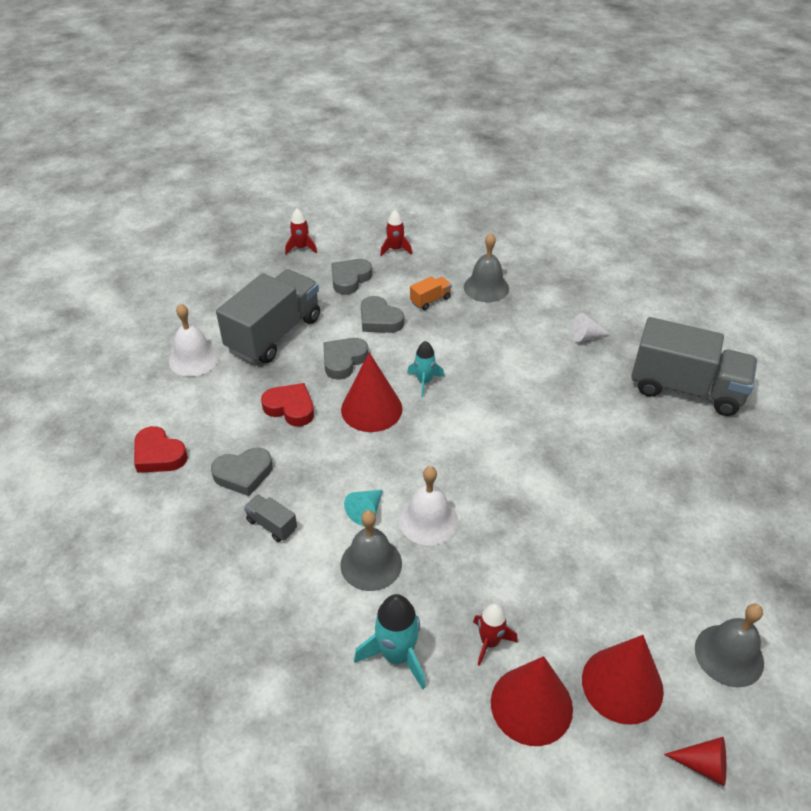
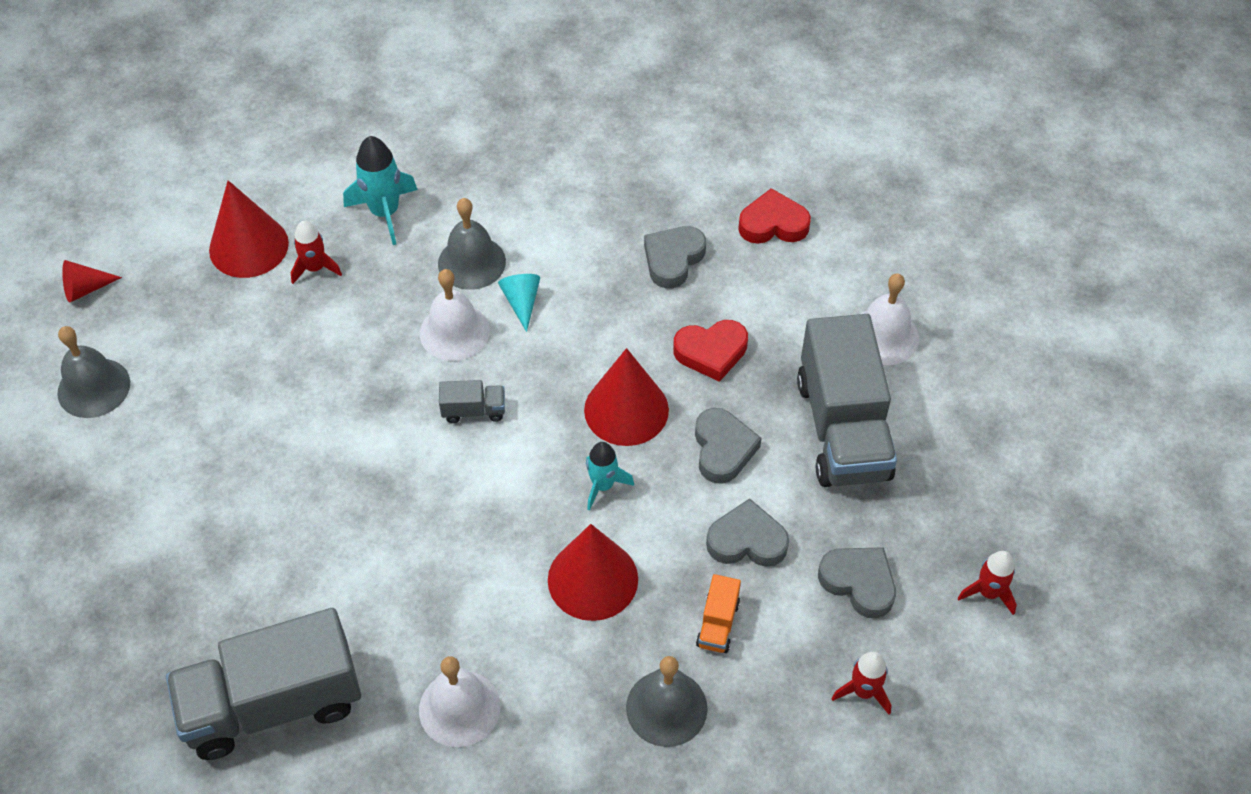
camera: 140 degrees right, 10 degrees up
(272, 525) = (593, 236): grey truck -> grey truck (474, 410)
(350, 279) = (859, 583): grey heart -> grey heart turned 45 degrees counterclockwise
(586, 337) = (459, 708): white cone -> white bell
(622, 684) = (180, 306): red cone -> red cone (592, 579)

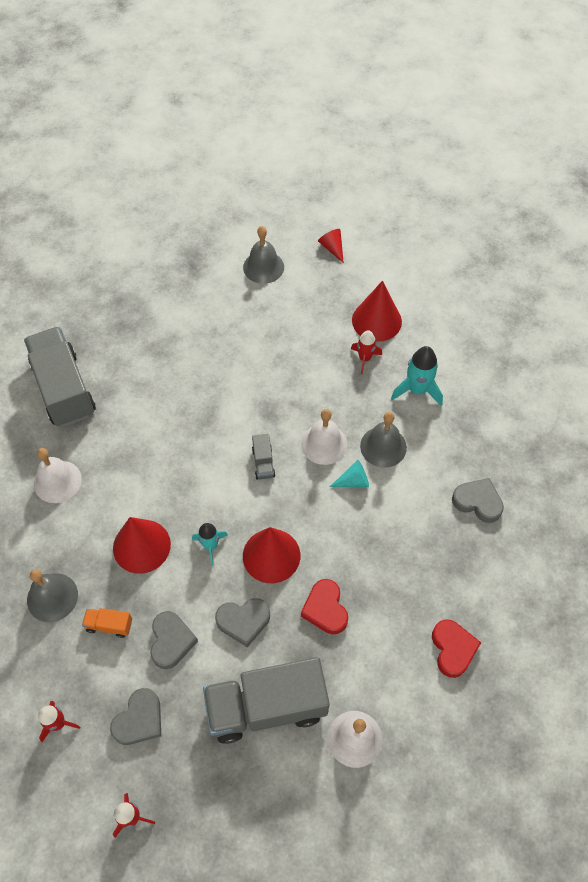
camera: 85 degrees right, 5 degrees up
(673, 259) = (406, 577): grey heart -> grey heart (477, 502)

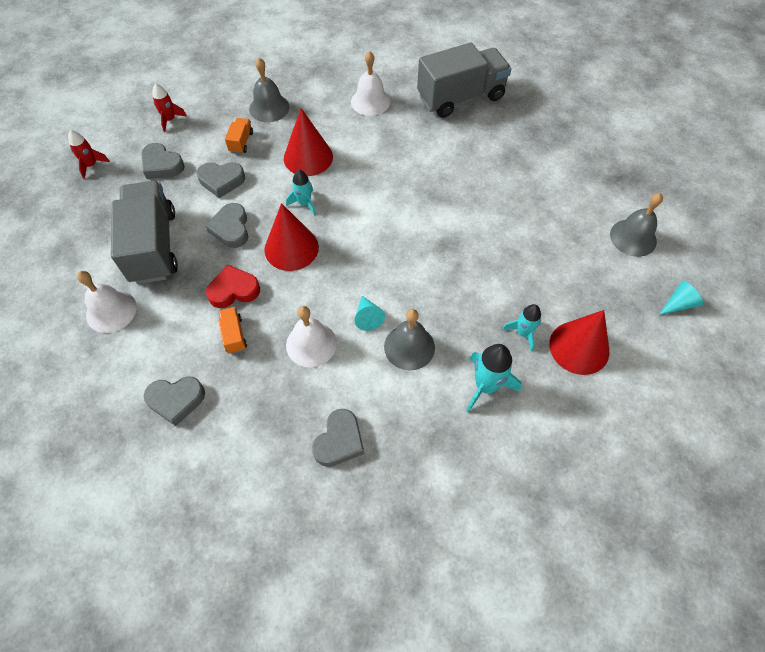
camera: 90 degrees right, 0 degrees up
(263, 463) = (388, 241): grey truck -> none
(324, 444) = (411, 292): white bell -> white bell (311, 344)
(332, 248) = (678, 304): red cone -> turquoise cone
(364, 358) = (523, 333): red rocket -> turquoise rocket
(378, 602) = (234, 335): none -> orange truck
(453, 649) = (176, 400): red heart -> grey heart

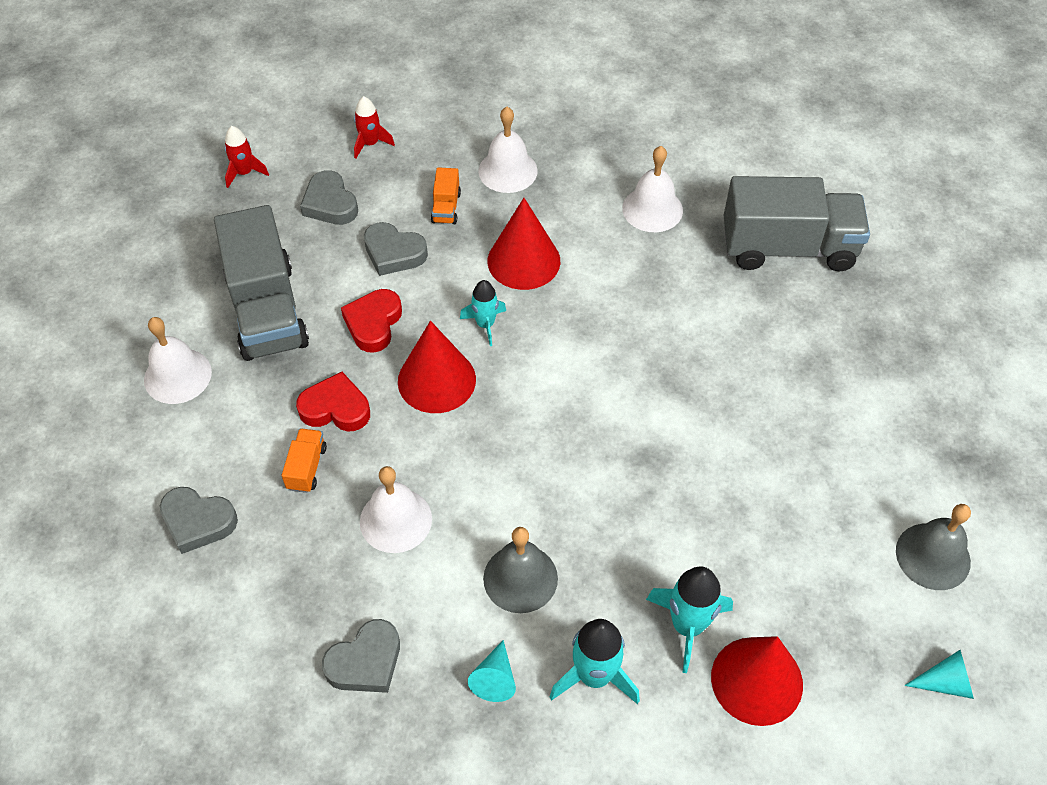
camera: 25 degrees right, 5 degrees down
(153, 246) = (267, 310): grey truck -> grey truck turned 150 degrees clockwise
(231, 228) = (373, 323): grey heart -> red heart
(241, 142) = (446, 207): orange truck -> orange truck turned 150 degrees clockwise
(269, 108) = (508, 171): grey bell -> white bell
(367, 317) = (487, 515): turquoise cone -> turquoise cone (495, 678)
(523, 333) = (687, 626): turquoise rocket -> turquoise rocket, size x1.55

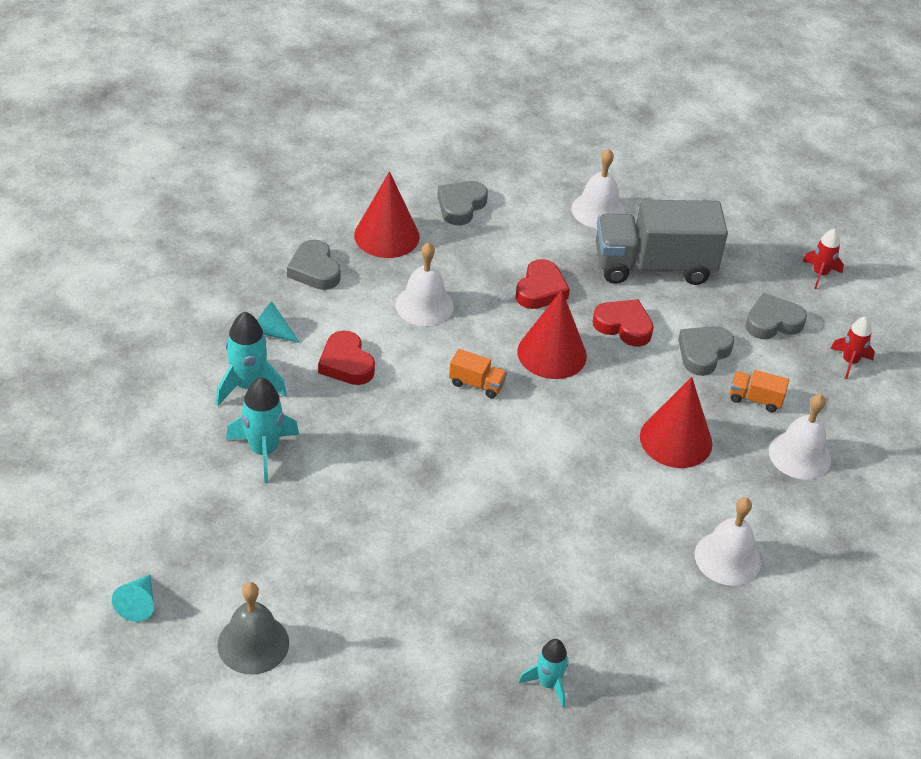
camera: 100 degrees right, 10 degrees down
(307, 468) = (489, 266): orange truck -> orange truck (476, 384)
(485, 324) = (604, 396): turquoise rocket -> turquoise rocket (548, 683)
(520, 578) = (346, 363): grey bell -> red heart
(757, 680) = (200, 479): red cone -> red cone (386, 236)
(788, 248) = (650, 661): grey truck -> none

